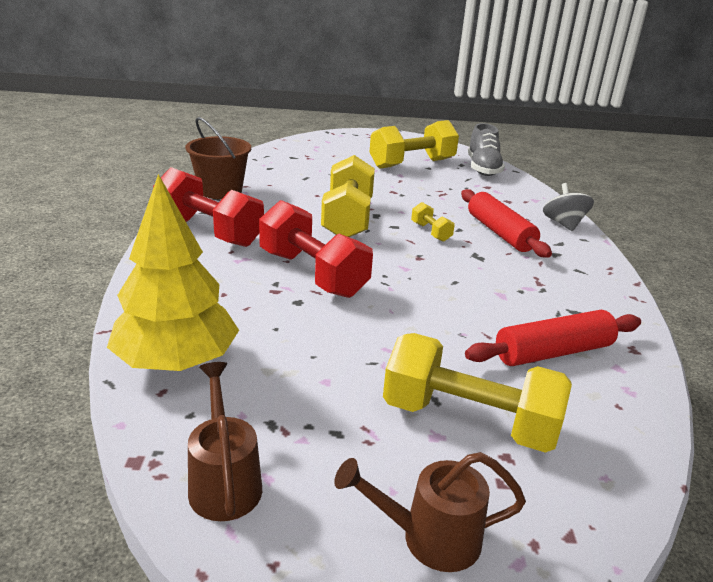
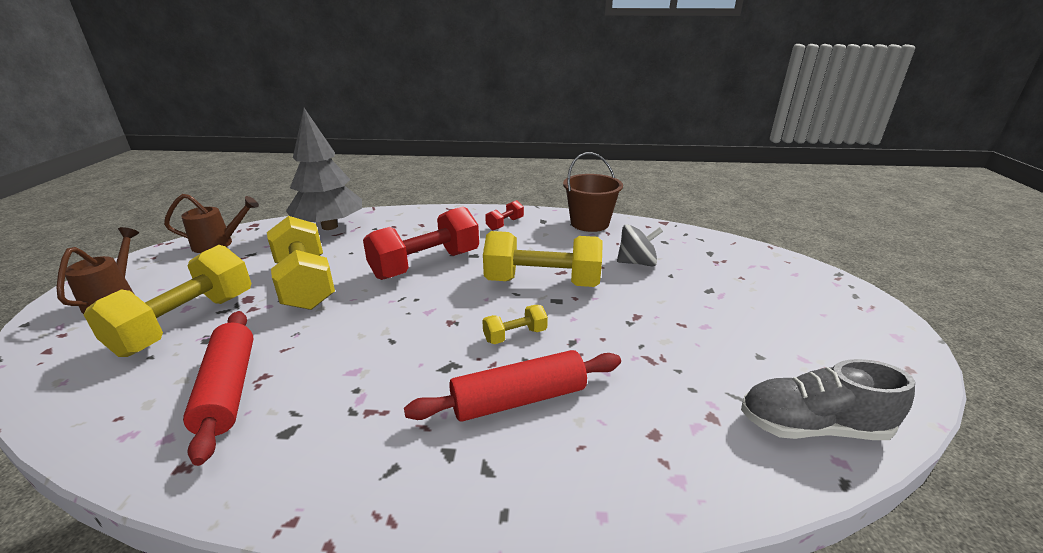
camera: 95 degrees right, 0 degrees up
(176, 362) = (330, 226): yellow tree -> grey tree
(209, 231) = (505, 224): red dumbbell -> red dumbbell, size x0.46
(412, 164) = (763, 340): yellow dumbbell -> yellow dumbbell (305, 284)
(563, 224) = (567, 498): grey spinning top -> grey spinning top (637, 262)

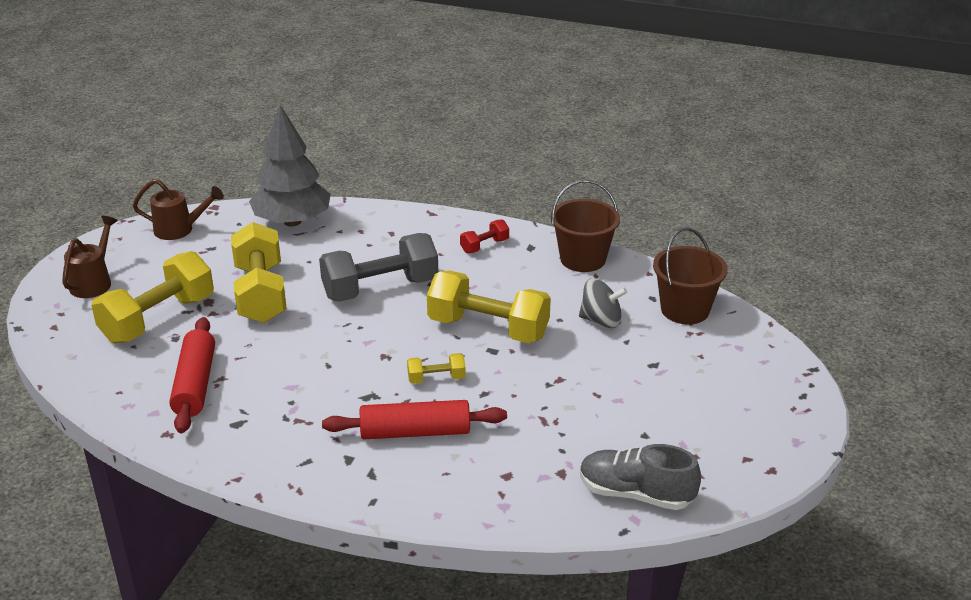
camera: 15 degrees right, 5 degrees up
(426, 265) = (380, 288): red dumbbell -> grey dumbbell
(697, 246) = (685, 310): none -> brown bucket

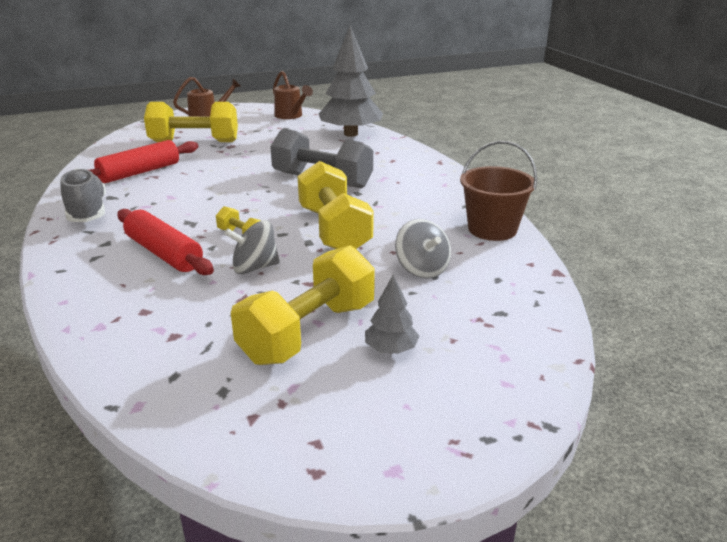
camera: 50 degrees right, 5 degrees down
(260, 293) = (260, 154): yellow dumbbell -> yellow dumbbell (308, 332)
(484, 246) = (435, 190): red dumbbell -> none
(502, 394) = (254, 267): none -> grey spinning top
(635, 494) = (179, 390): grey shoe -> grey shoe (87, 212)
(685, 310) = (509, 302): brown bucket -> none
(685, 385) = (391, 349): none -> grey tree

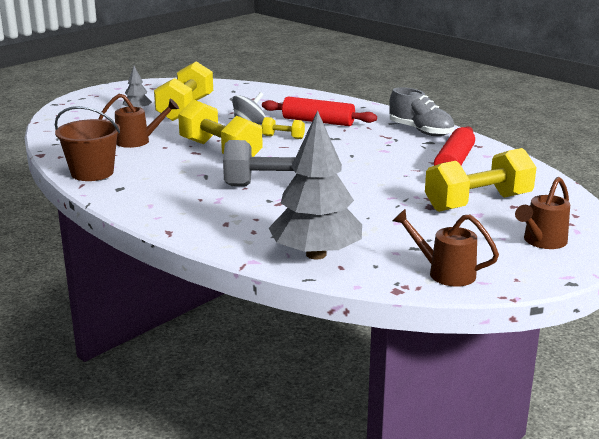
camera: 155 degrees right, 5 degrees down
(422, 269) = (138, 141): grey spinning top -> brown watering can

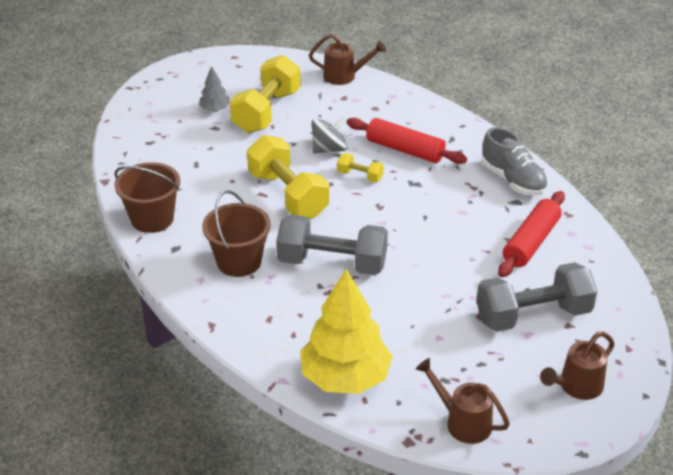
camera: 10 degrees right, 15 degrees up
(138, 141) = (206, 167): brown watering can -> brown watering can (344, 76)
(185, 192) = (239, 262): none -> brown bucket
(316, 254) = (345, 378): grey tree -> yellow tree
(478, 203) = (533, 315): yellow dumbbell -> grey dumbbell

